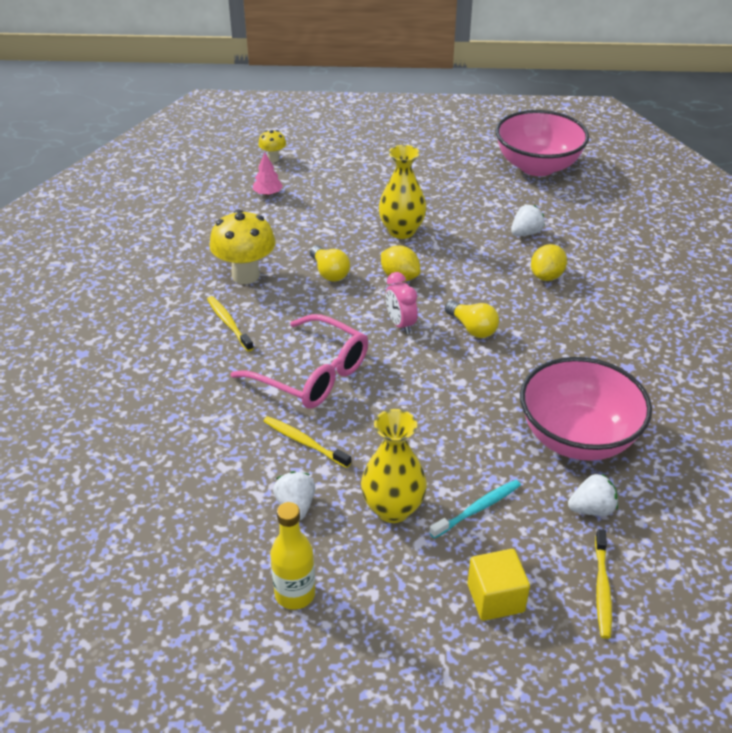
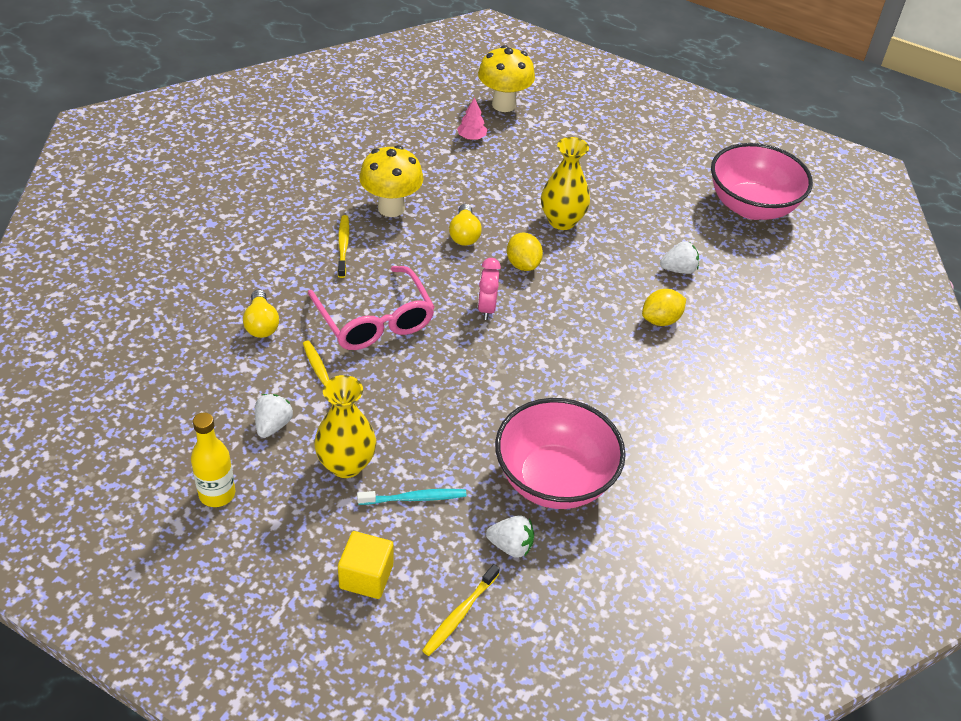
camera: 25 degrees right, 5 degrees up
(273, 159) = (503, 105): yellow mushroom -> yellow mushroom, size x1.97
(472, 328) = (547, 339): yellow light bulb -> yellow light bulb (261, 324)

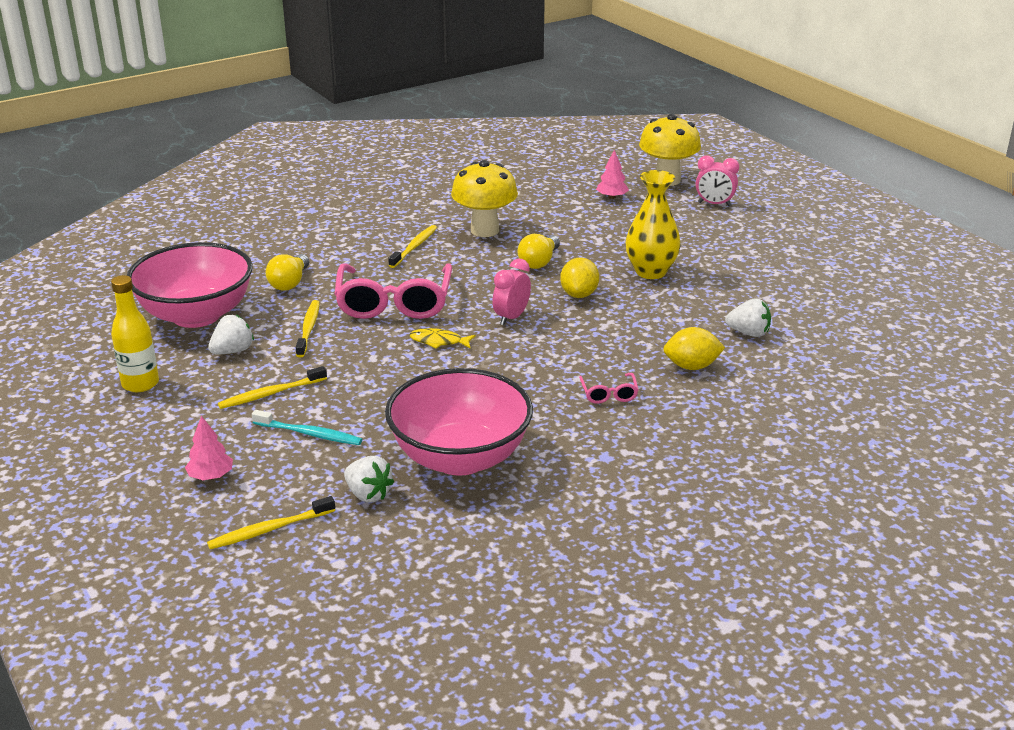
camera: 30 degrees right, 15 degrees down
(346, 464) = (270, 394): yellow vase -> yellow toothbrush
(366, 576) = (211, 476): yellow cube -> pink tree
(446, 355) = (439, 341): none -> yellow fish
(560, 125) = (714, 204): none -> pink clock
(619, 370) = (608, 394): none -> pink glasses
(751, 206) = (882, 302): pink bowl -> pink bowl (196, 315)

